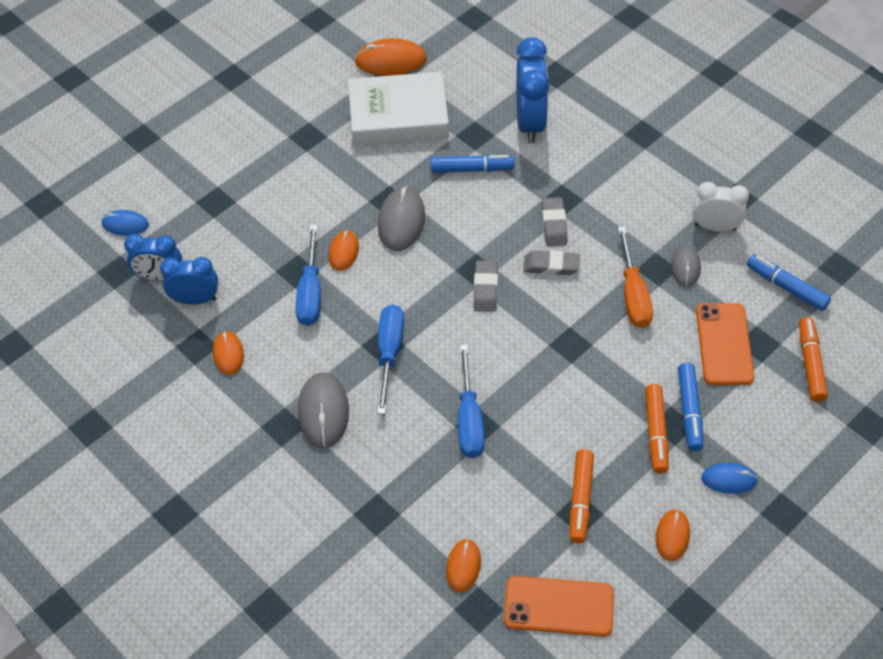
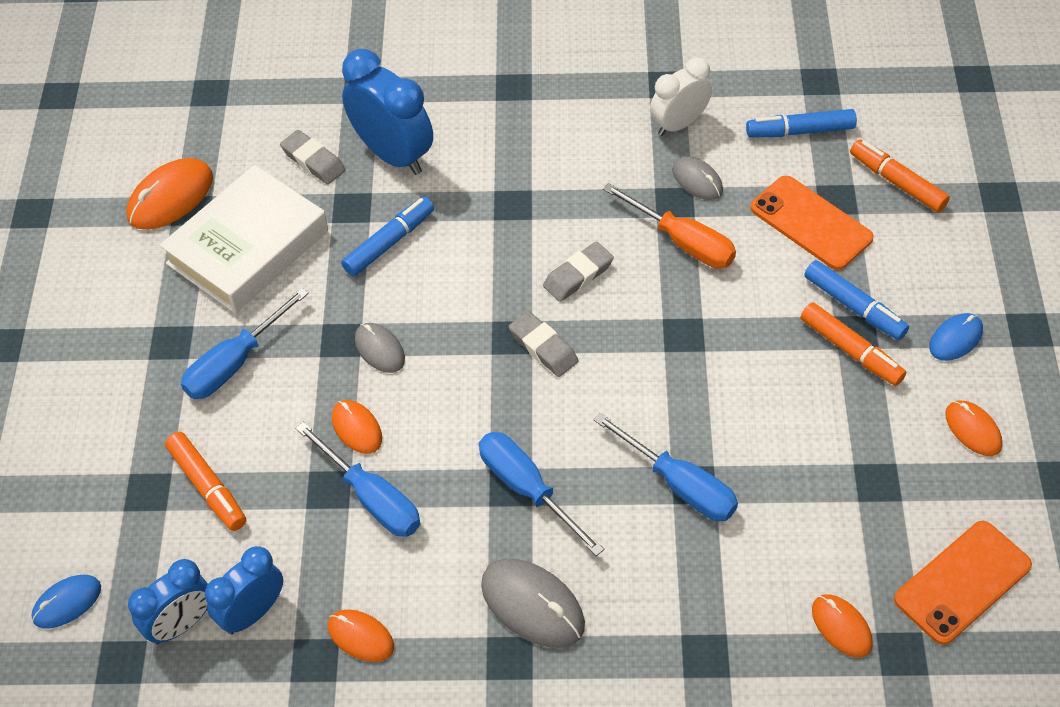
camera: 45 degrees left, 0 degrees up
(324, 171) = (235, 363): none -> blue screwdriver
(401, 221) = (379, 349): grey mouse -> grey mouse, size x0.62
(554, 224) = (533, 234): grey eraser -> grey eraser (313, 161)
(580, 500) = (863, 469): orange marker -> orange marker (207, 487)

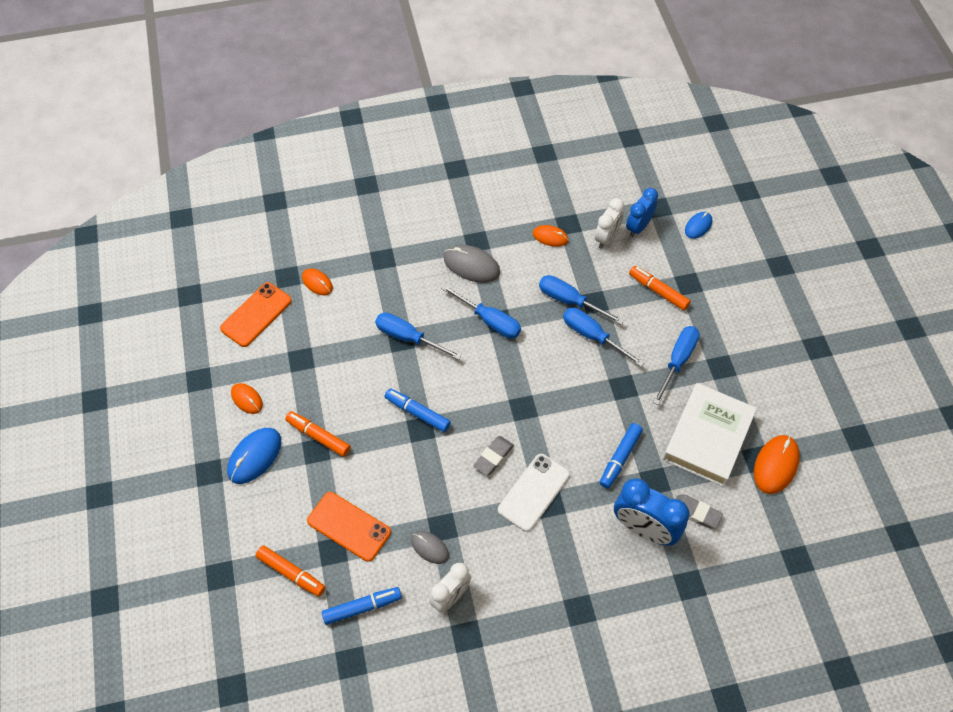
camera: 165 degrees right, 5 degrees up
(252, 612) = (606, 238): blue clock -> white clock
(357, 428) = (592, 336): orange mouse -> blue screwdriver
(379, 349) = (598, 385): grey mouse -> none
(531, 221) = (533, 492): none -> white phone
(543, 347) = (502, 404): grey eraser -> none
(683, 242) = (431, 495): orange screwdriver -> none
(854, 307) = (317, 467): blue marker -> blue marker (417, 412)
(955, 339) = (254, 456): blue mouse -> blue mouse, size x1.62

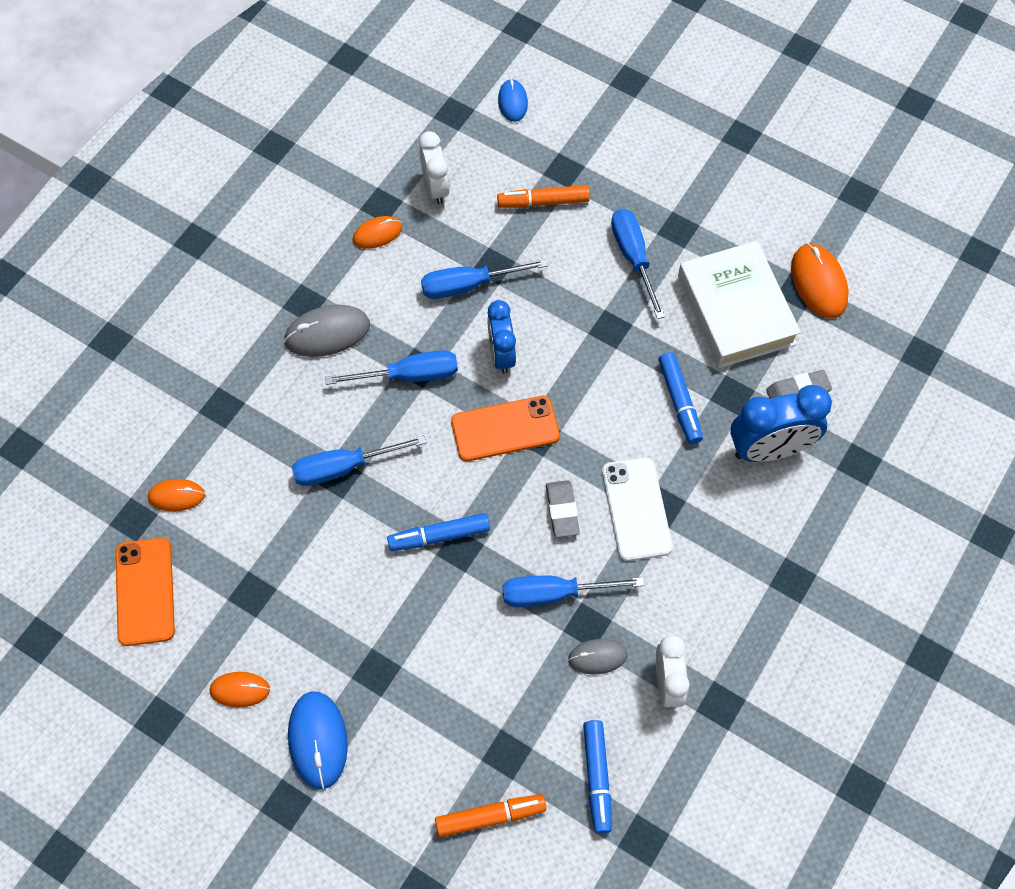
camera: 45 degrees left, 5 degrees up
(318, 436) = (363, 655): orange marker -> none
(349, 526) = (496, 714): orange phone -> orange phone (505, 428)
(362, 607) = (597, 778): blue marker -> blue marker turned 150 degrees clockwise
(592, 336) = (528, 302): blue screwdriver -> blue screwdriver (554, 594)
(638, 227) = (455, 150): blue clock -> blue clock (501, 354)

